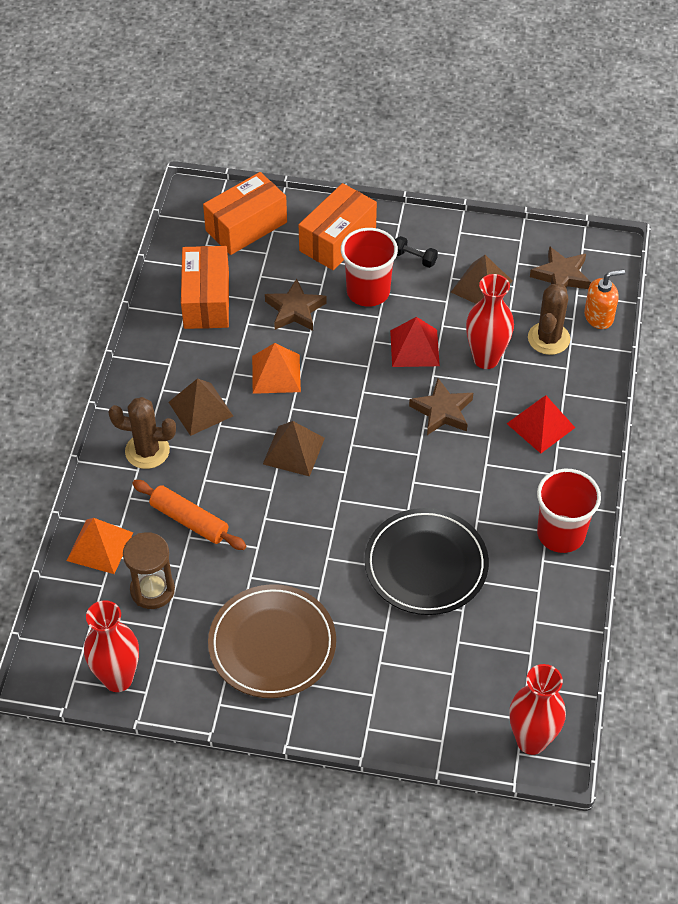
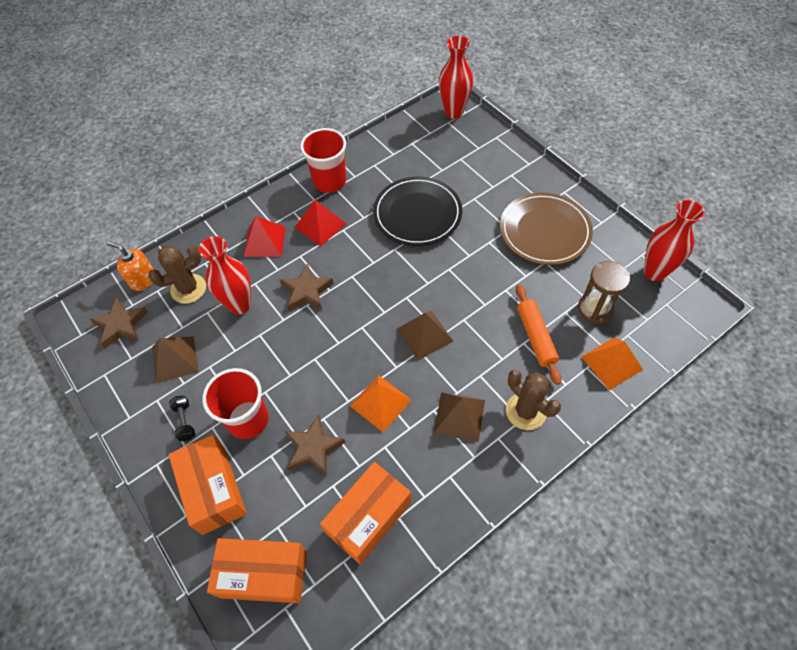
camera: 135 degrees left, 5 degrees up
(337, 239) = (214, 490): orange box -> orange box turned 75 degrees clockwise
(414, 348) = (271, 347): red pyramid -> red pyramid (320, 225)

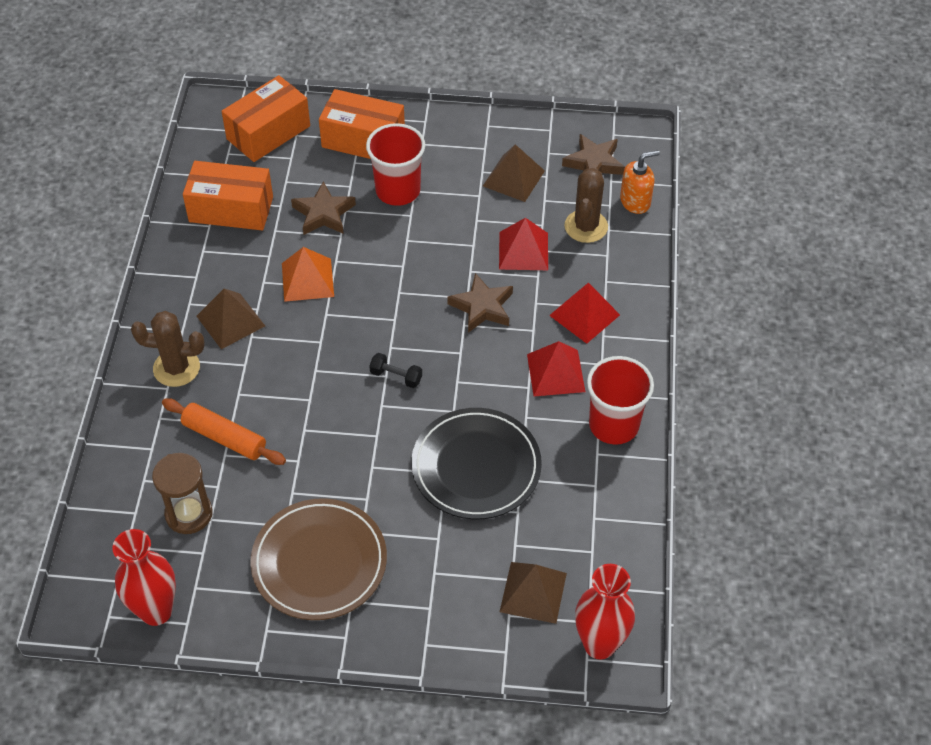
camera: 130 degrees right, 5 degrees down
(185, 421) = (443, 154): black dumbbell -> black dumbbell (396, 376)
(240, 305) = (523, 251): red vase -> red pyramid
(368, 517) = (231, 209): orange box -> orange box turned 75 degrees counterclockwise
(424, 335) = (330, 357): brown pyramid -> brown pyramid (533, 592)
(612, 363) = (130, 471): orange pyramid -> none

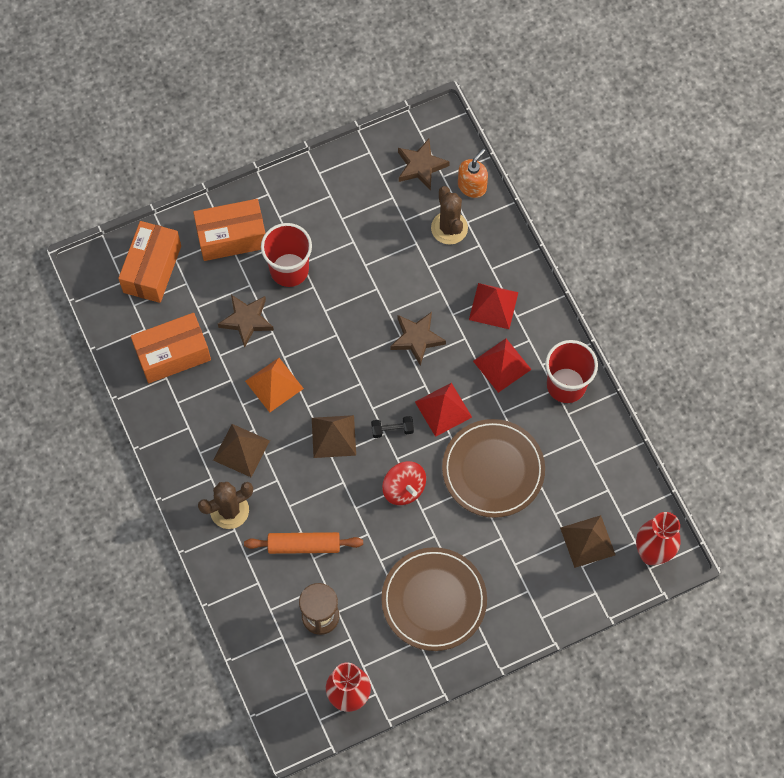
camera: 30 degrees left, 15 degrees up
(367, 437) = (404, 488): none -> red spinning top
(476, 467) = (493, 470): black plate -> brown plate
(513, 178) = (369, 212): brown pyramid -> brown pyramid (333, 436)
(523, 251) = (416, 274): red pyramid -> red pyramid (443, 409)

